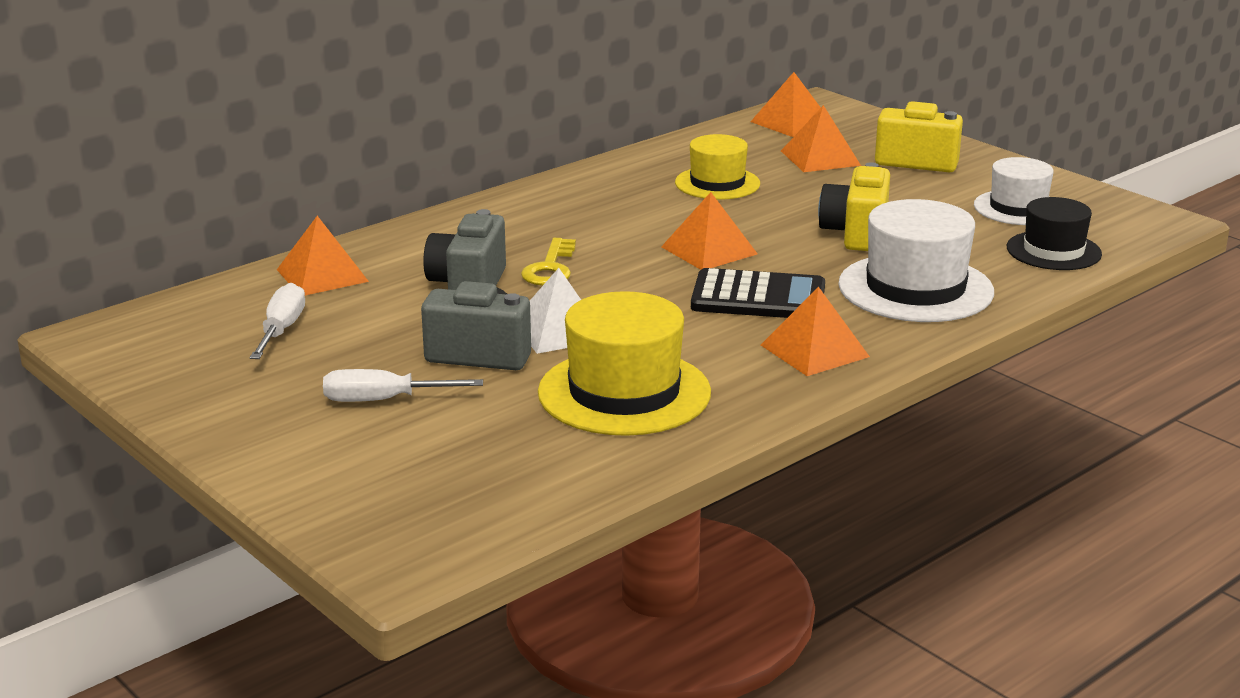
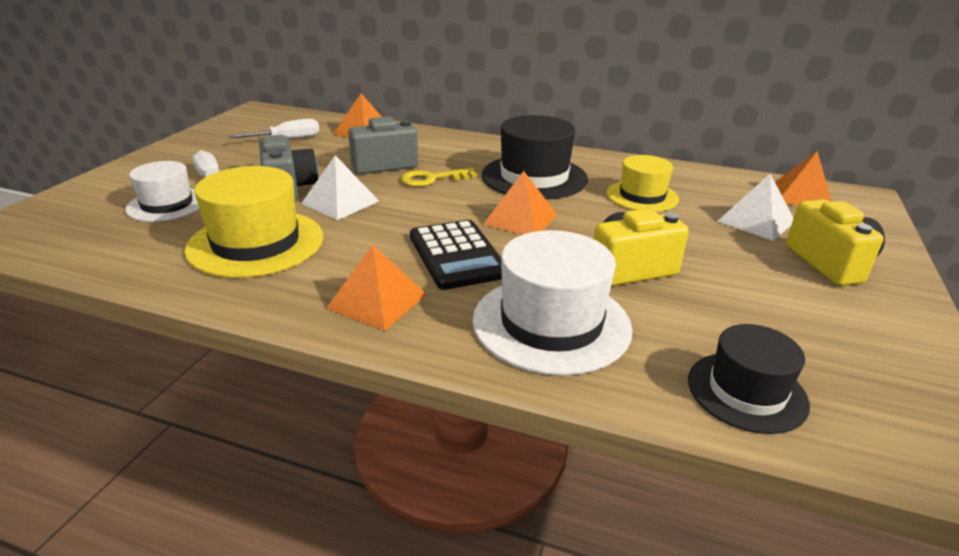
camera: 60 degrees right, 5 degrees up
(610, 216) = (534, 177): none -> black hat
(820, 158) = (756, 221): orange pyramid -> white pyramid
(1018, 208) = (820, 343): white hat -> white hat (167, 205)

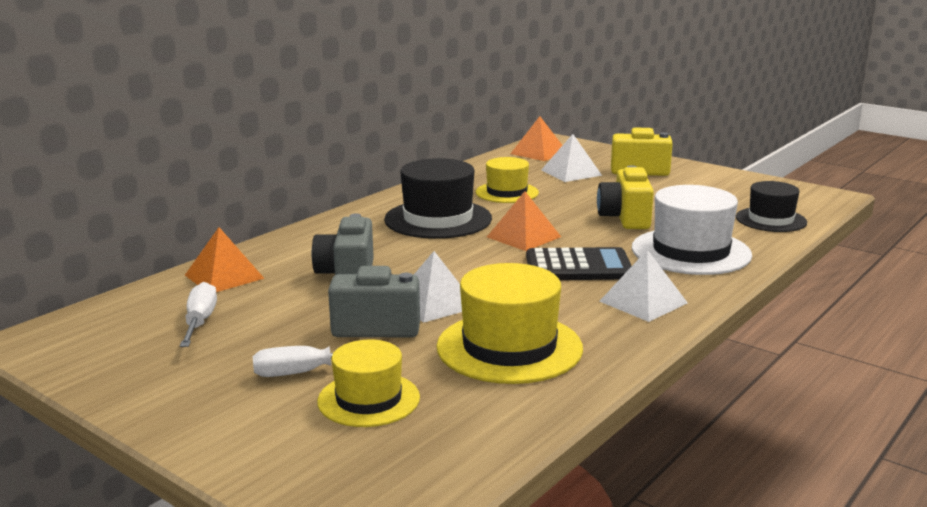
camera: 70 degrees left, 10 degrees down
(167, 205) = (368, 399): white hat -> yellow hat
(377, 301) = (643, 302): orange pyramid -> white pyramid
(432, 179) = (408, 258): yellow key -> none

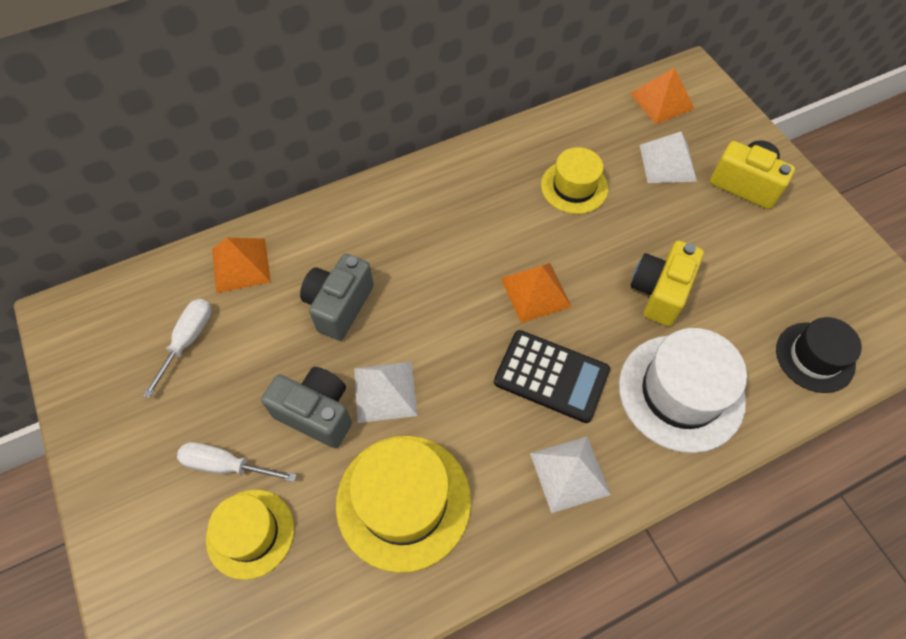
camera: 25 degrees right, 40 degrees up
(438, 219) = (476, 222): black hat -> none

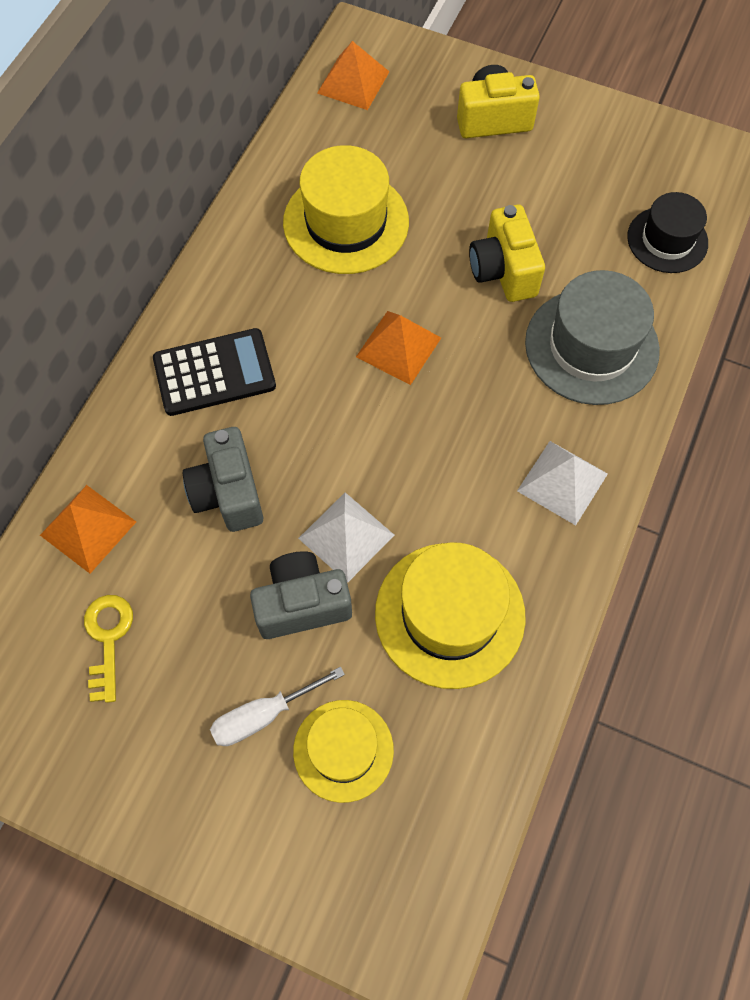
camera: 40 degrees left, 5 degrees up
(188, 341) = (108, 639): white screwdriver -> yellow key
(551, 376) = (477, 412): black calculator -> black calculator (214, 373)
(574, 187) = (346, 222): yellow hat -> yellow hat, size x1.58
(667, 162) = (410, 142): white pyramid -> none
(681, 392) = (591, 346): white hat -> grey hat

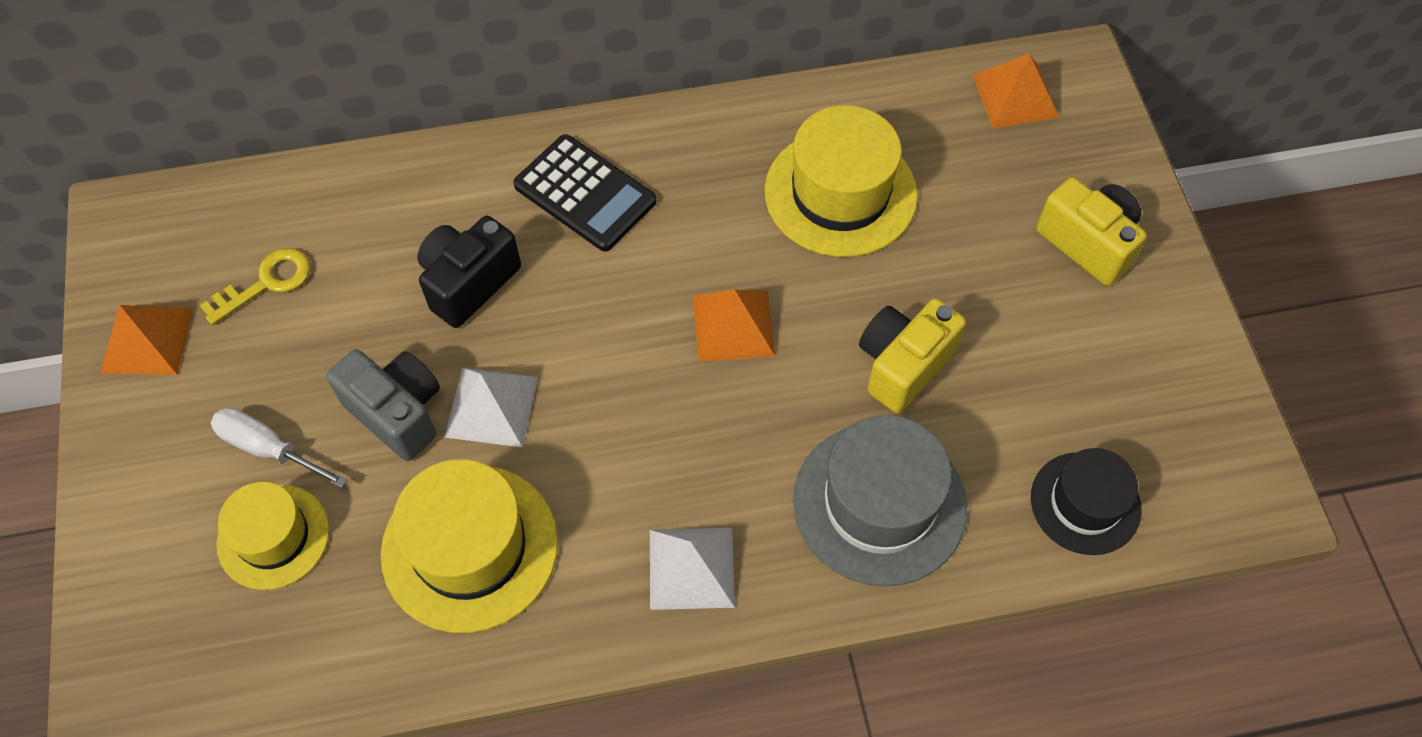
camera: 55 degrees right, 5 degrees down
(88, 528) = (360, 200): orange pyramid -> orange pyramid (147, 340)
(228, 493) = (469, 283): grey camera -> black camera

